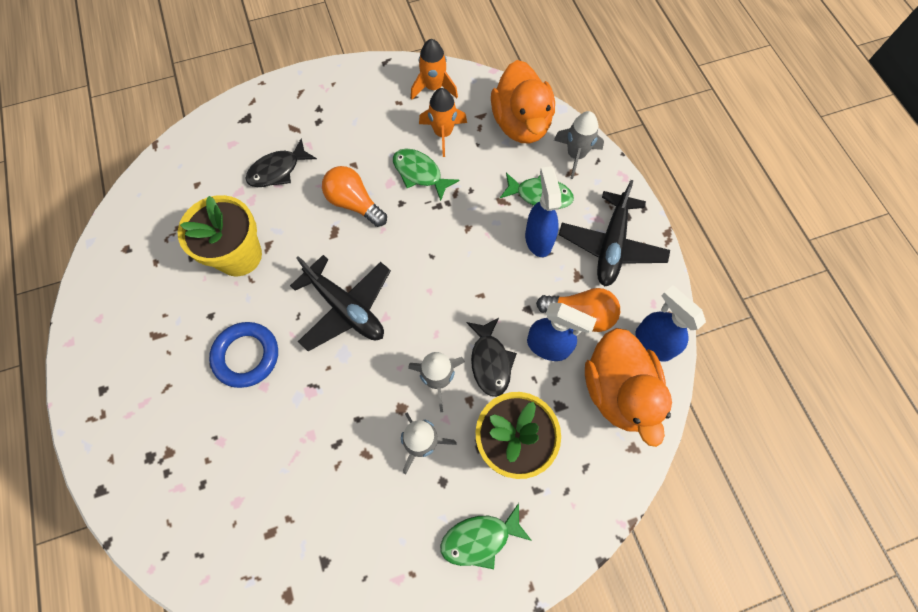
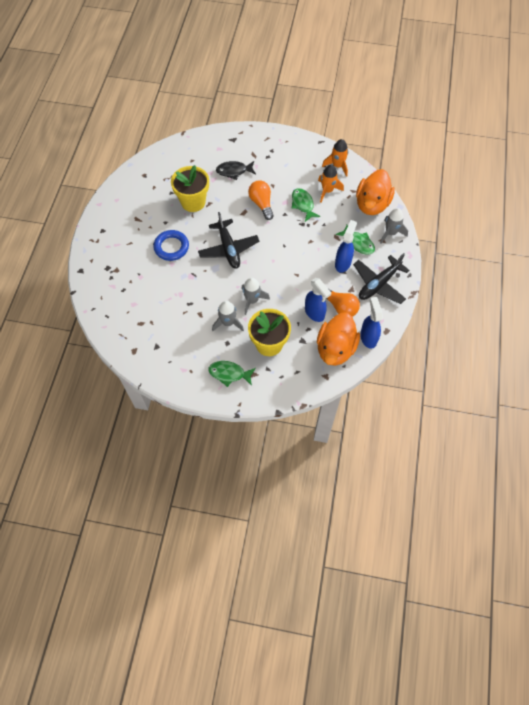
camera: 30 degrees right, 5 degrees down
(490, 361) = (282, 305): black fish -> none

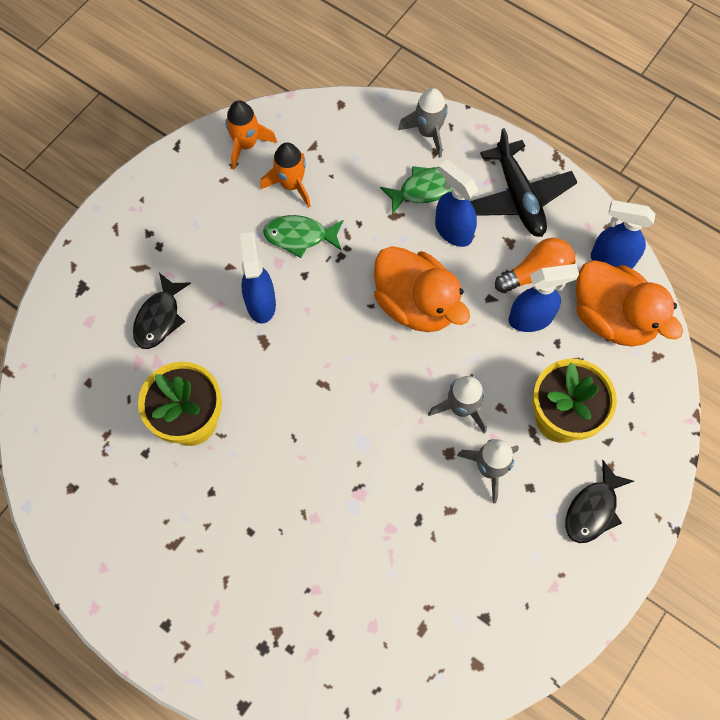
camera: 65 degrees left, 5 degrees up
(171, 247) = (276, 503): blue ring -> none
(228, 249) = (331, 401): black plane -> none
(229, 373) = (593, 509): green fish -> black fish
(261, 203) = (261, 303): orange light bulb -> blue spray bottle
(372, 204) = (356, 132): orange duck -> orange duck (416, 304)

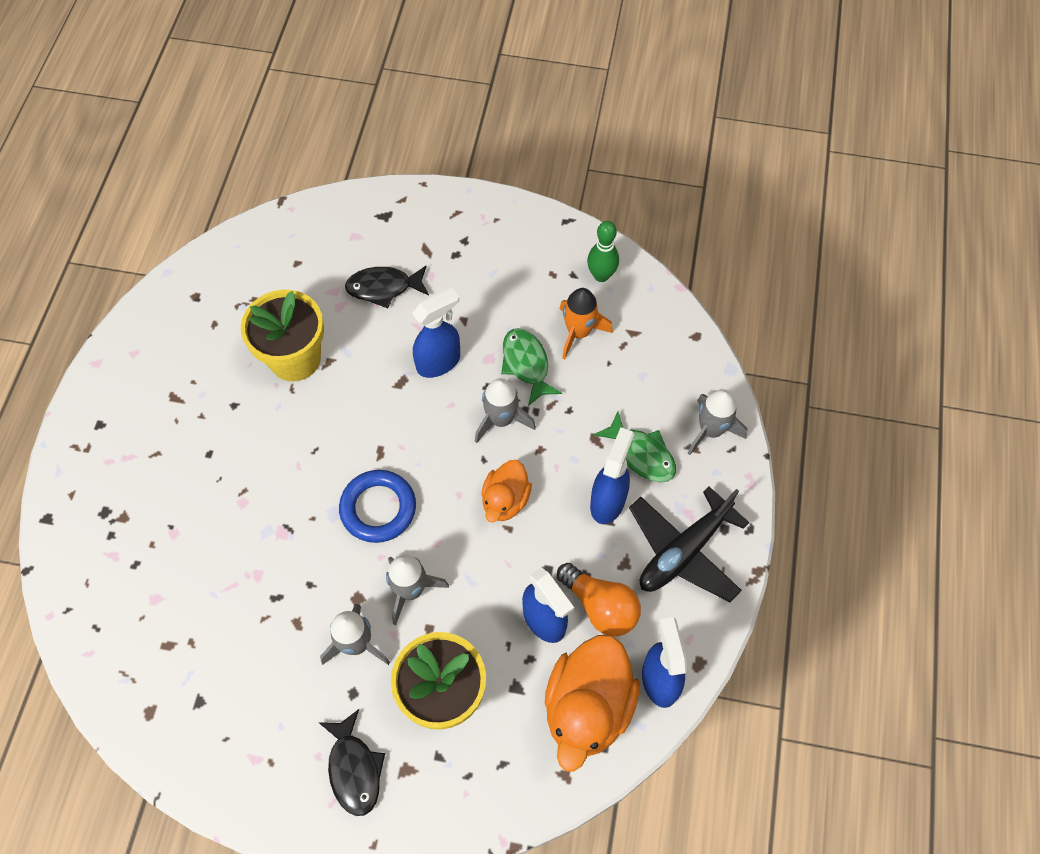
camera: 65 degrees right, 5 degrees down
(246, 144) = (601, 275): orange rocket -> green bowling pin
(341, 277) = (501, 420): none -> grey rocket
(375, 405) = (378, 508): none -> blue ring
(416, 304) = (505, 500): orange duck -> orange duck, size x0.58
(593, 509) = (354, 769): black fish -> black fish turned 120 degrees counterclockwise

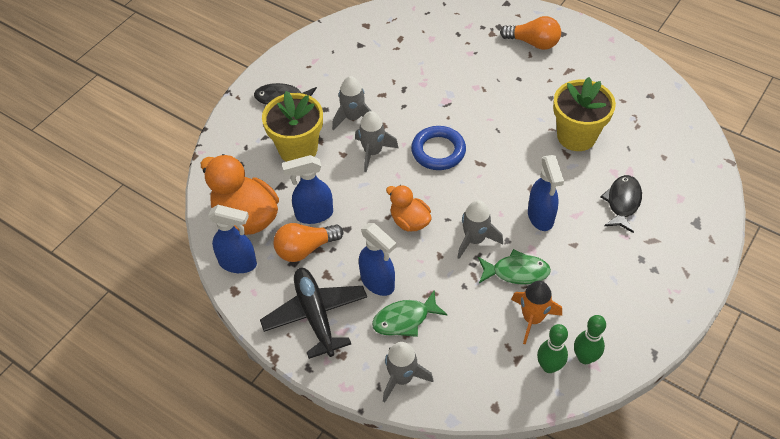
camera: 115 degrees right, 10 degrees down
(129, 456) = (533, 43): none -> orange light bulb
(627, 303) = (549, 366): none -> green bowling pin

